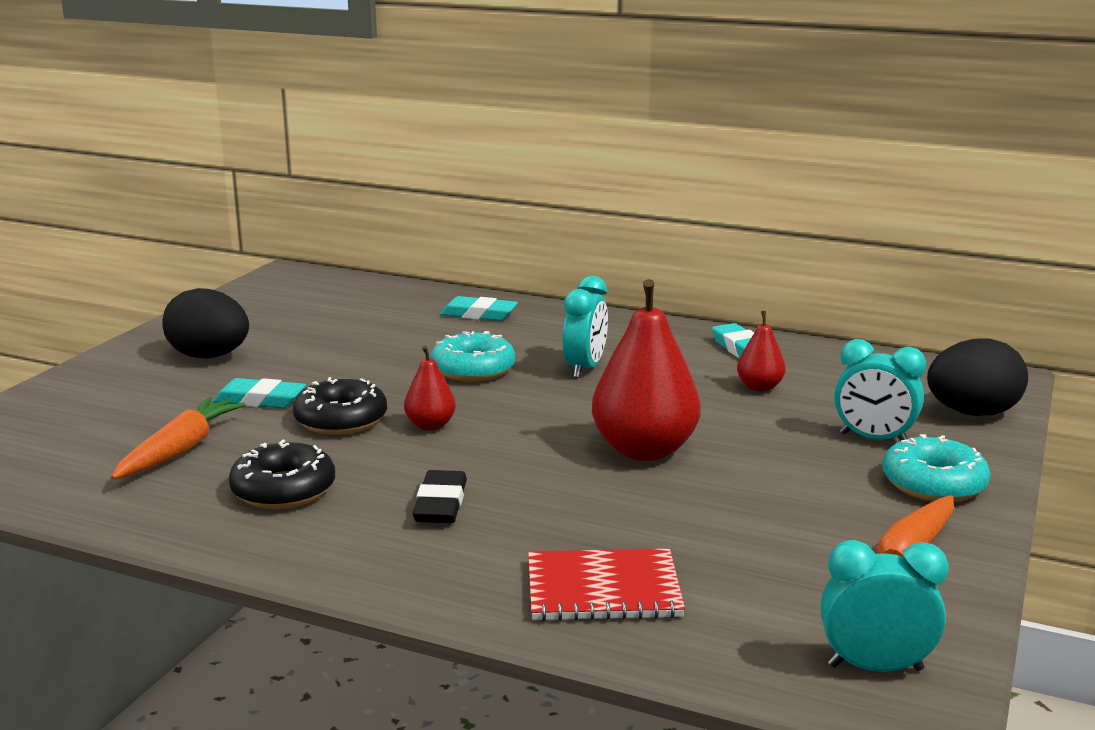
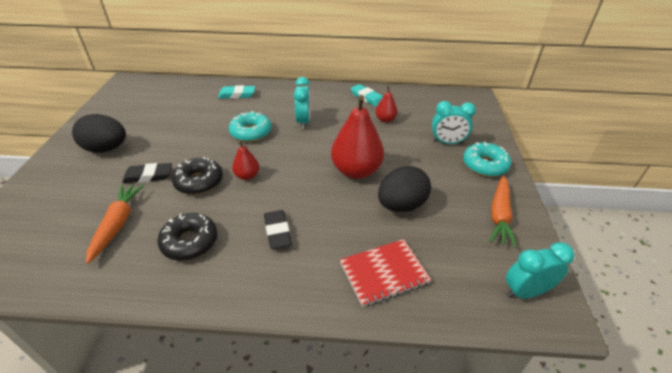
camera: 20 degrees left, 20 degrees up
(260, 400) = (148, 176): turquoise eraser -> black eraser
(972, 413) = (476, 119): black egg -> black egg (401, 205)

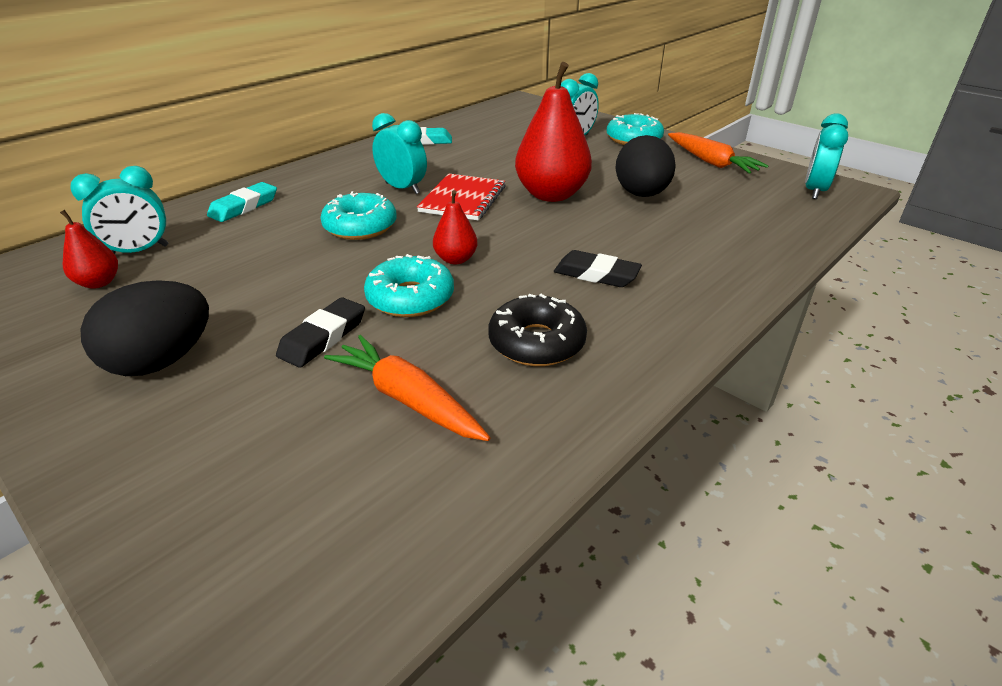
camera: 50 degrees left, 5 degrees down
(177, 96) = (139, 251): none -> turquoise clock
(199, 181) = (410, 298): black donut -> turquoise donut
(384, 273) = (731, 239): red notebook -> red notebook (463, 199)
(385, 119) = (484, 148): red pear -> red pear (99, 283)

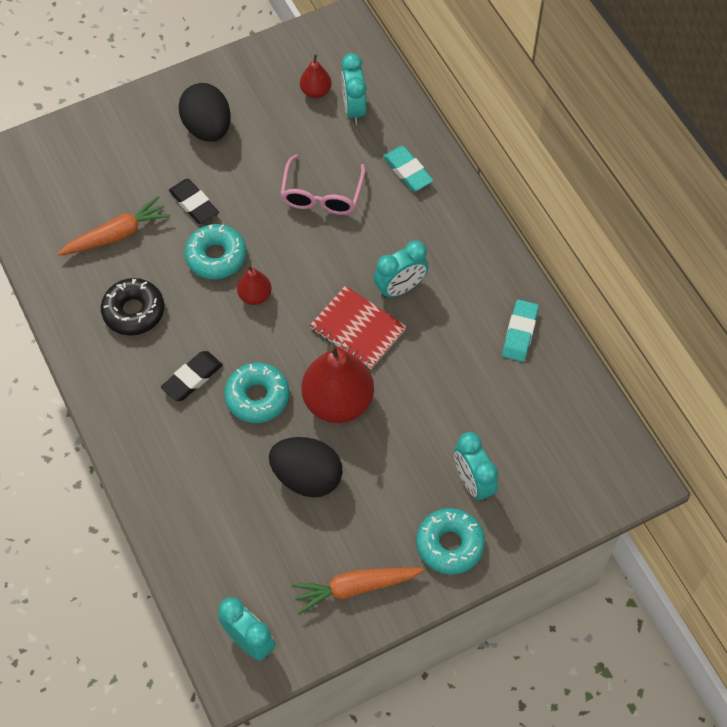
camera: 110 degrees right, 25 degrees up
(287, 247) = (322, 195): none -> pink glasses
(360, 226) = (336, 245): turquoise donut -> turquoise donut (257, 397)

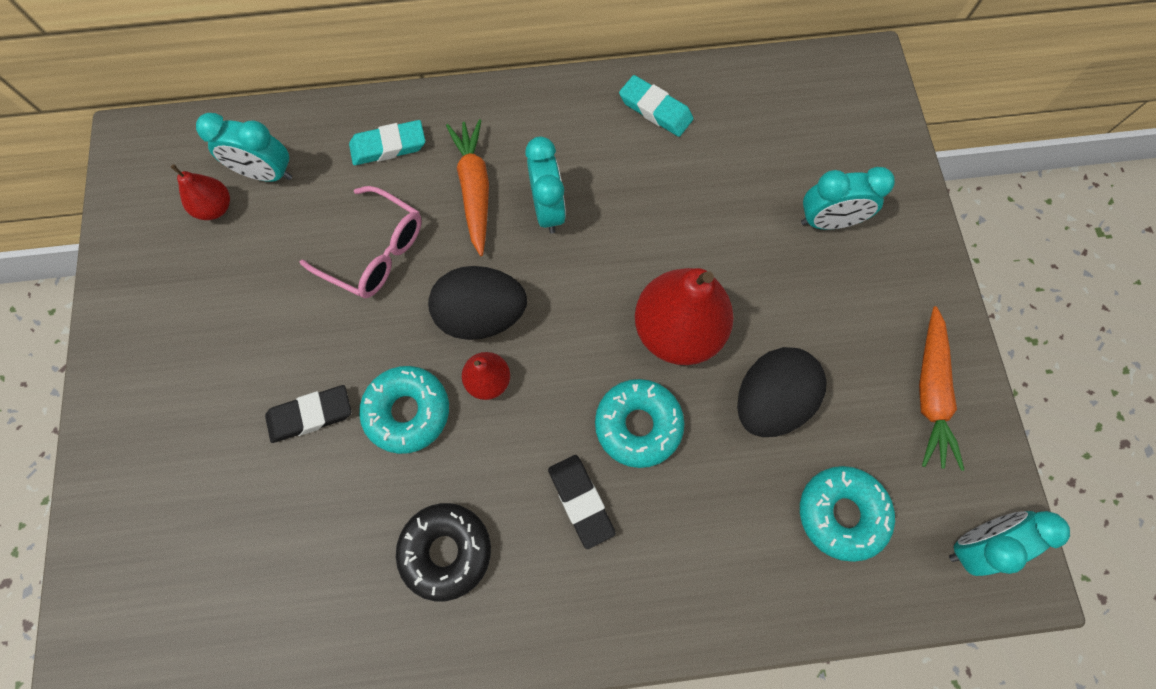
camera: 70 degrees left, 10 degrees up
(116, 235) = (309, 539): orange carrot -> orange carrot (474, 190)
(207, 128) = (197, 359): black egg -> black egg (481, 315)
(358, 329) = (585, 274): red notebook -> none
(450, 544) = (899, 272): turquoise donut -> turquoise donut (841, 514)

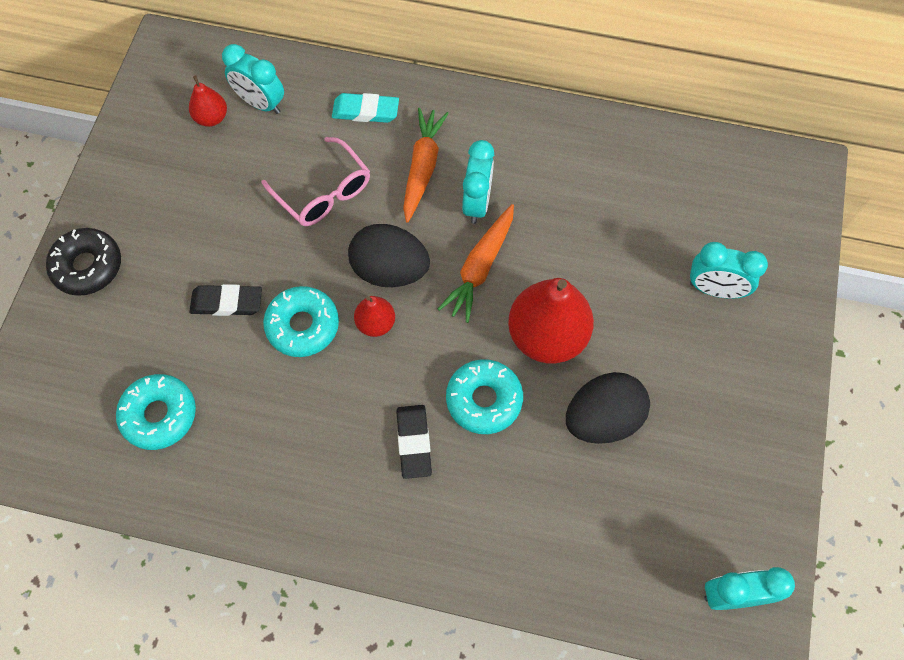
camera: 20 degrees right, 5 degrees down
(446, 551) = (293, 442): black donut -> black donut (88, 266)
(655, 109) = (601, 149): turquoise eraser -> none
(841, 514) = (626, 529): turquoise donut -> turquoise donut (159, 415)
(930, 392) = (746, 460): orange carrot -> orange carrot (480, 267)

